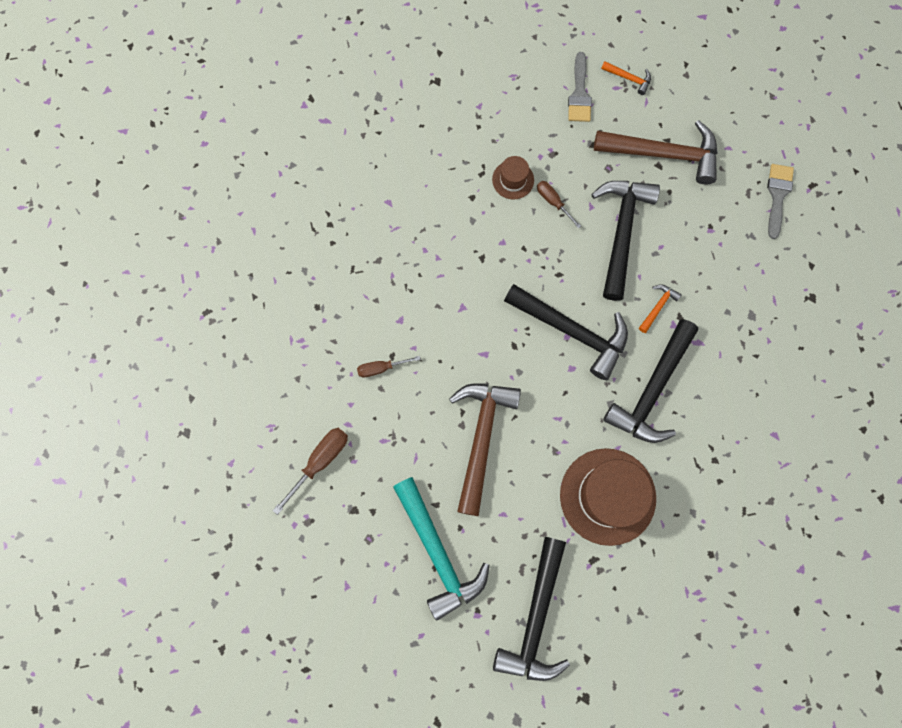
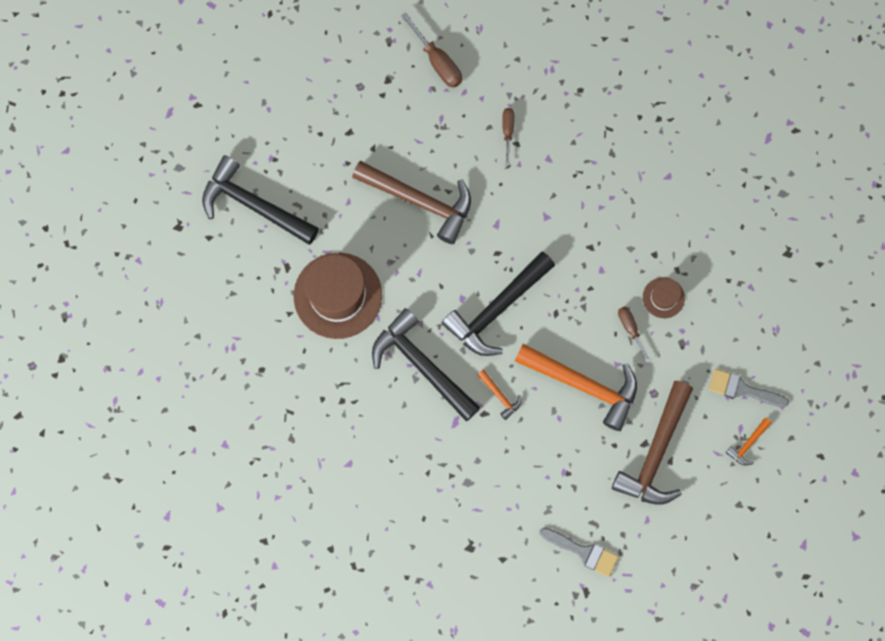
camera: 105 degrees right, 0 degrees up
(438, 553) = (331, 139): turquoise hammer -> none
(553, 202) = (630, 329): brown screwdriver -> brown screwdriver turned 90 degrees counterclockwise
(621, 232) = (583, 385): black hammer -> orange hammer

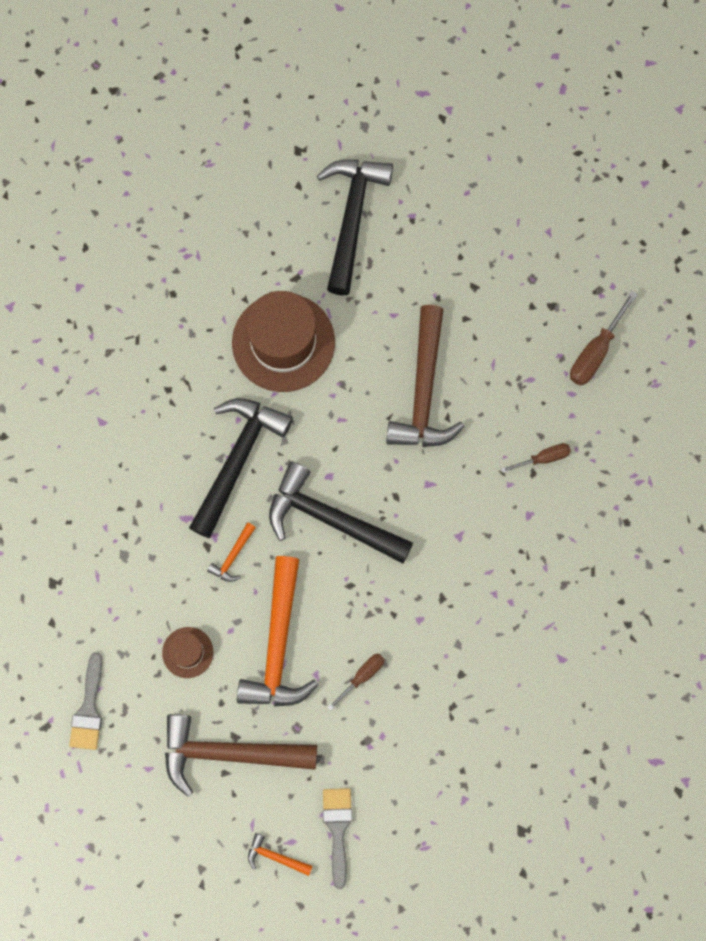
camera: 70 degrees right, 0 degrees up
(663, 297) = (413, 701): brown hat -> brown hat (187, 652)

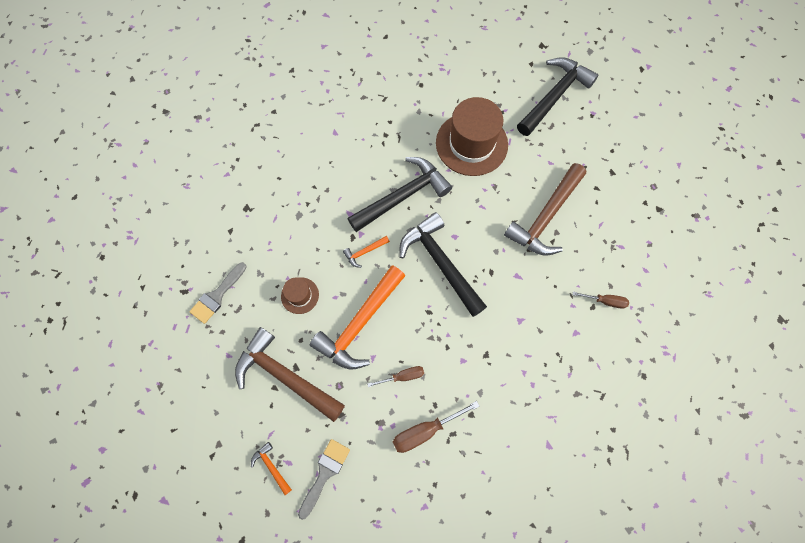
camera: 30 degrees right, 5 degrees down
(596, 351) = (676, 252): brown screwdriver -> brown screwdriver (425, 430)

